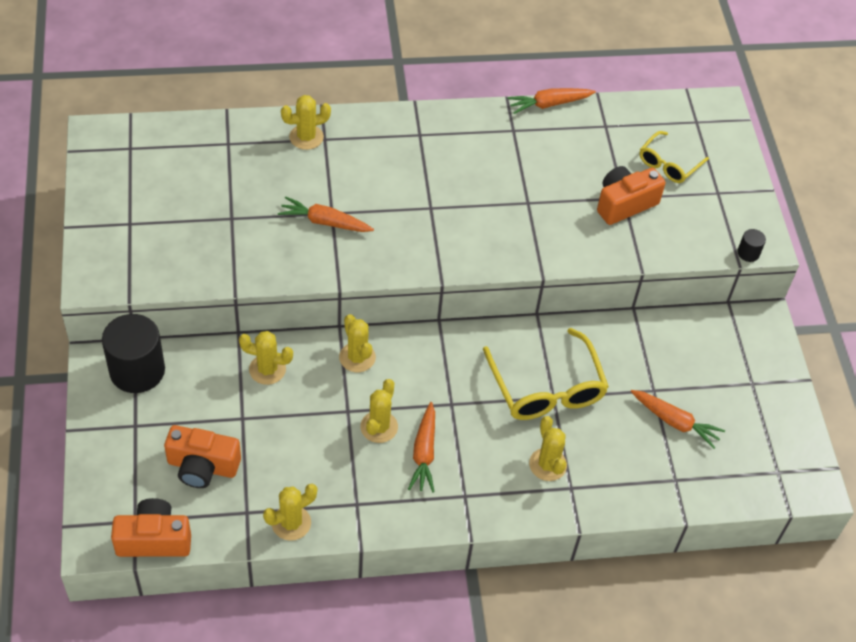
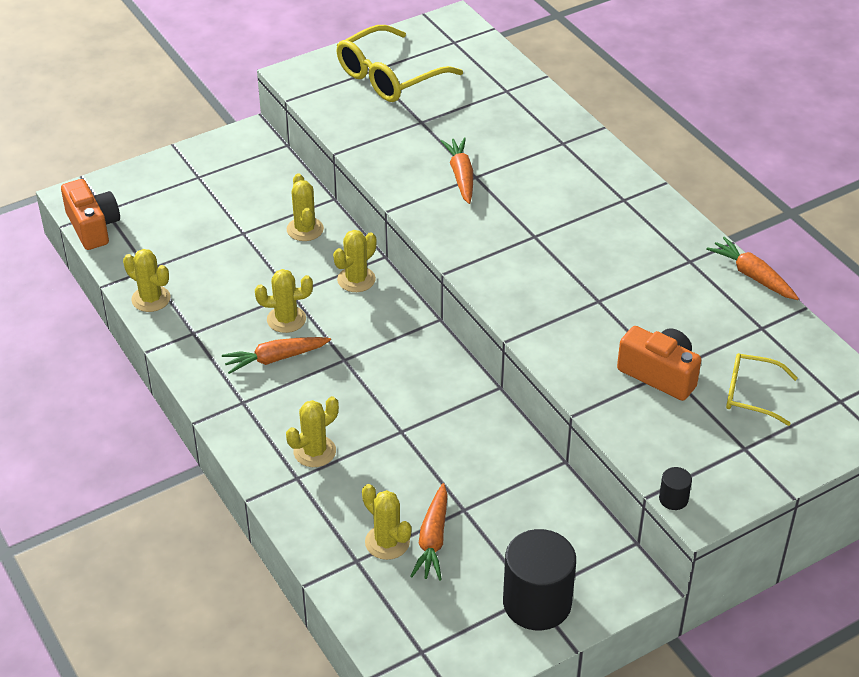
camera: 70 degrees right, 10 degrees down
(137, 370) = (254, 158): black cylinder -> black cylinder (537, 603)
(202, 466) = (179, 228): orange camera -> none
(306, 137) = (555, 131): yellow cactus -> yellow cactus (387, 542)
(547, 388) = (408, 423): yellow glasses -> yellow glasses (389, 77)

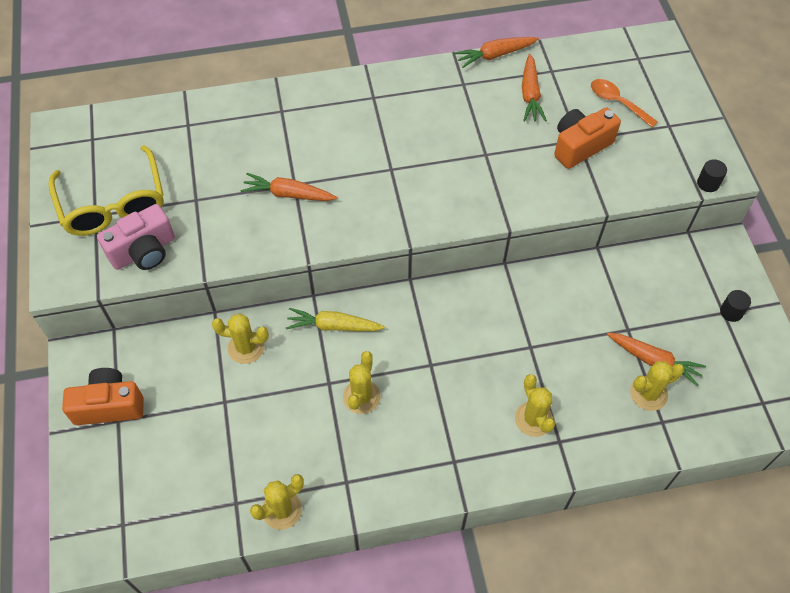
camera: 70 degrees left, 15 degrees up
(93, 227) = (143, 543): orange camera -> orange camera (109, 405)
(275, 359) = (409, 419): orange carrot -> orange carrot (530, 94)
(347, 110) = (144, 251): none -> pink camera
(356, 279) = (333, 326): yellow cactus -> yellow carrot
(537, 603) = (731, 312): black cylinder -> black cylinder, size x0.43
(750, 394) = (617, 102): yellow glasses -> orange spoon

